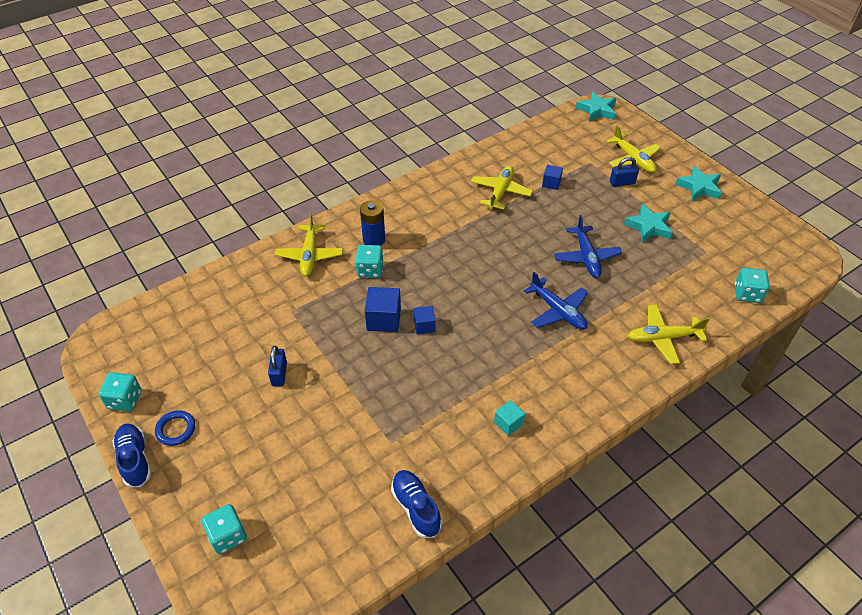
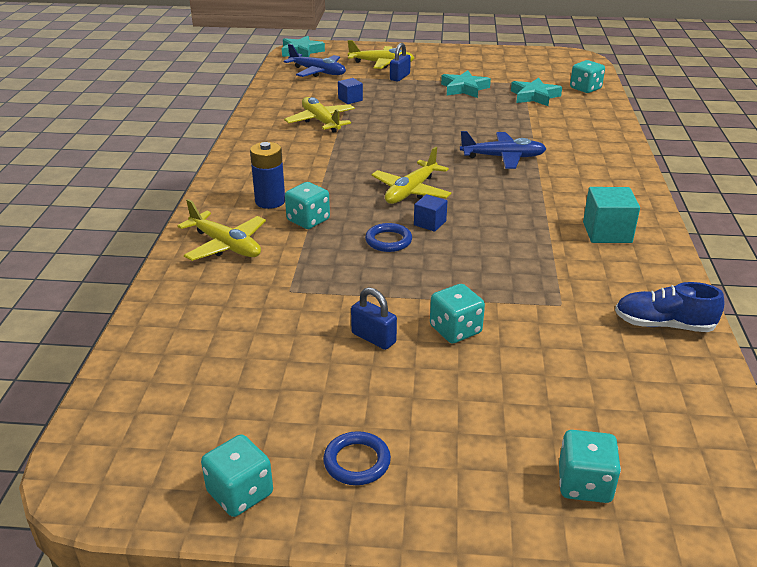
camera: 50 degrees left, 15 degrees down
(135, 460) = (364, 526): blue shoe -> none
(318, 405) = (455, 330): none -> turquoise dice
(384, 319) = (388, 241): blue cube -> blue ring
(508, 423) = (607, 232): turquoise cube -> turquoise cube, size x1.65
(586, 257) = (459, 122): blue plane -> blue plane (318, 72)
(662, 338) = (590, 132): yellow plane -> yellow plane (411, 191)
(699, 187) = (452, 58): turquoise star -> turquoise star (534, 96)

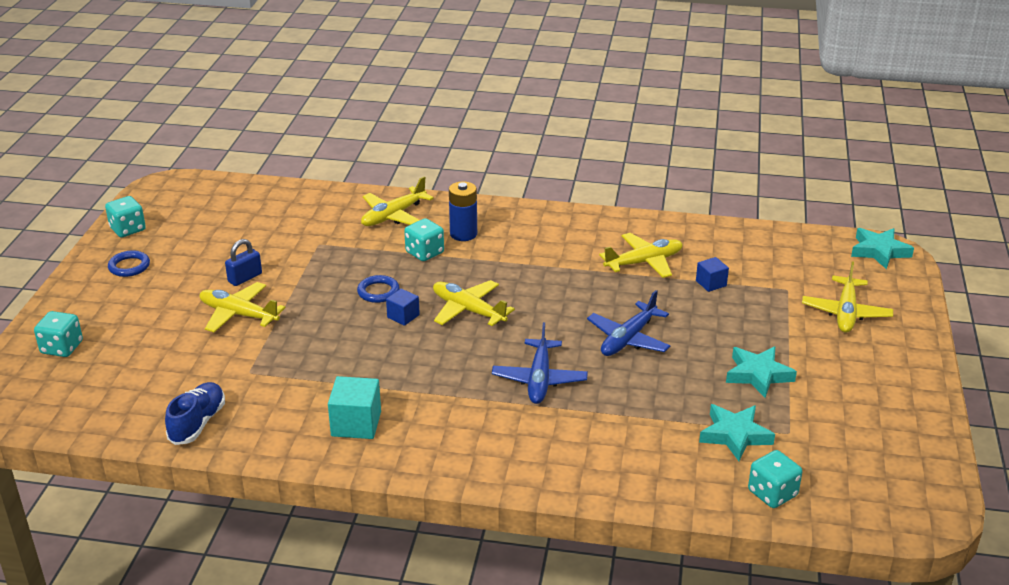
camera: 95 degrees right, 0 degrees up
(318, 72) = (802, 263): blue plane -> blue plane (628, 339)
(400, 77) = (794, 324): blue padlock -> none
(455, 330) = (238, 314): turquoise dice -> yellow plane

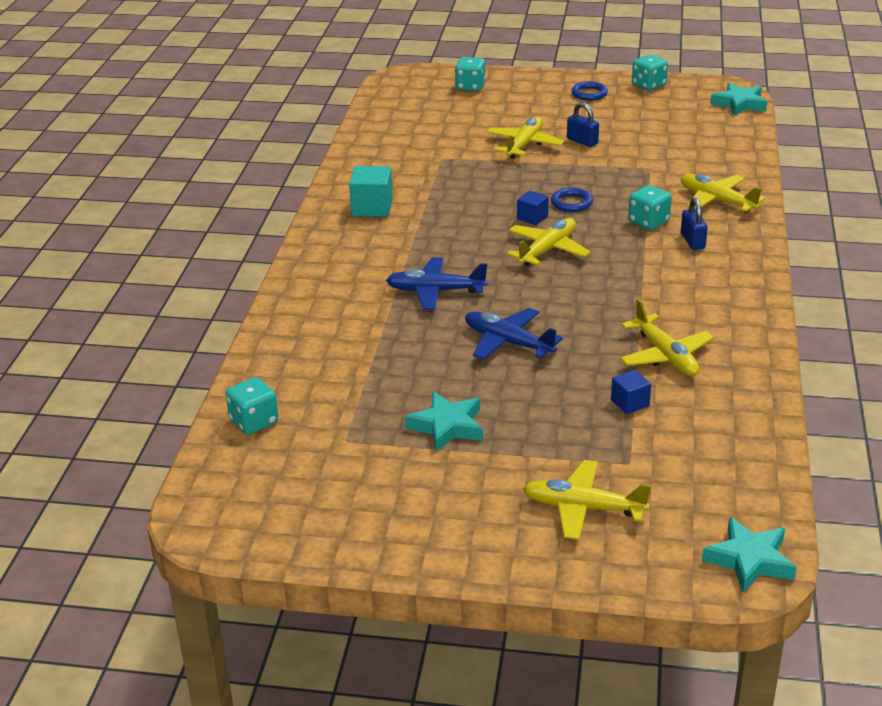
camera: 90 degrees right, 0 degrees up
(198, 423) = (376, 146): blue shoe -> none
(463, 234) = (692, 241): blue battery -> blue padlock
(735, 435) = (344, 404): turquoise star -> turquoise star (739, 104)

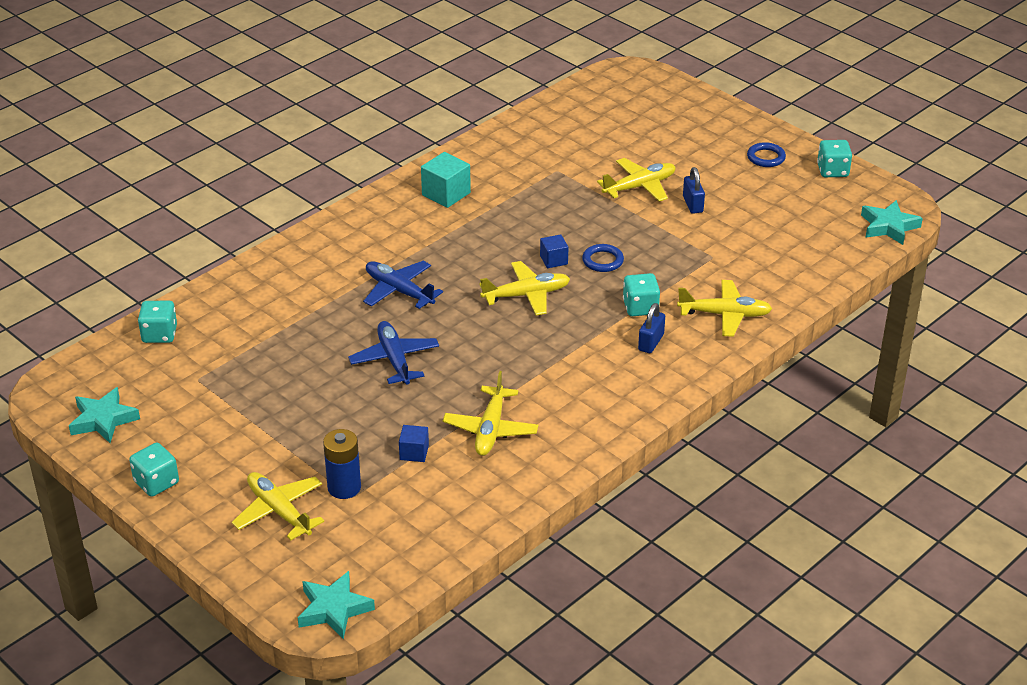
camera: 35 degrees right, 5 degrees up
(447, 426) = (271, 403): turquoise star -> turquoise star (103, 420)
(470, 87) = (672, 107): turquoise dice -> turquoise dice (156, 482)
(611, 459) = (344, 487): none -> blue battery
(716, 201) = (725, 315): yellow plane -> yellow plane turned 105 degrees clockwise

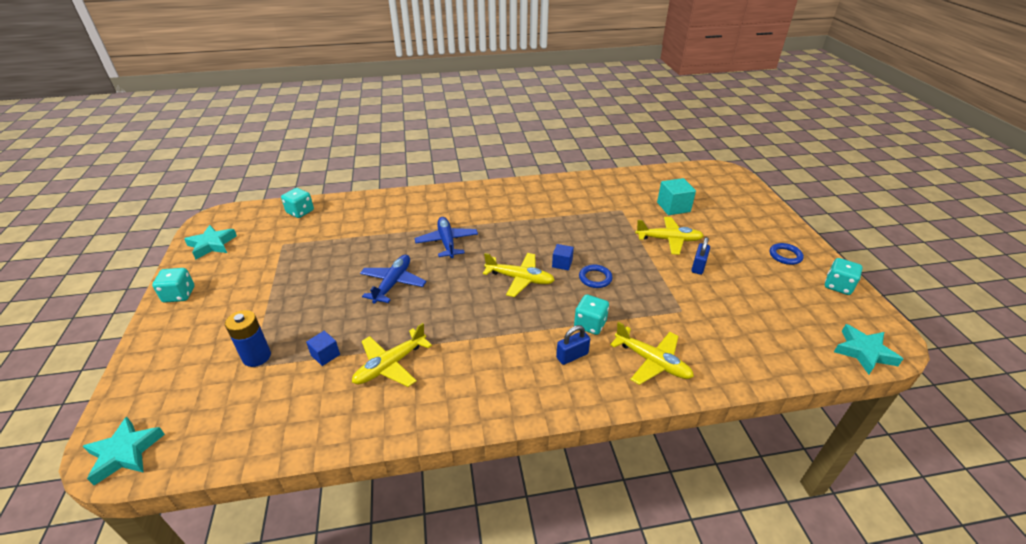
camera: 35 degrees right, 0 degrees up
(279, 511) = (204, 351): yellow plane -> none
(446, 194) = (538, 198): turquoise cube -> turquoise cube (673, 207)

